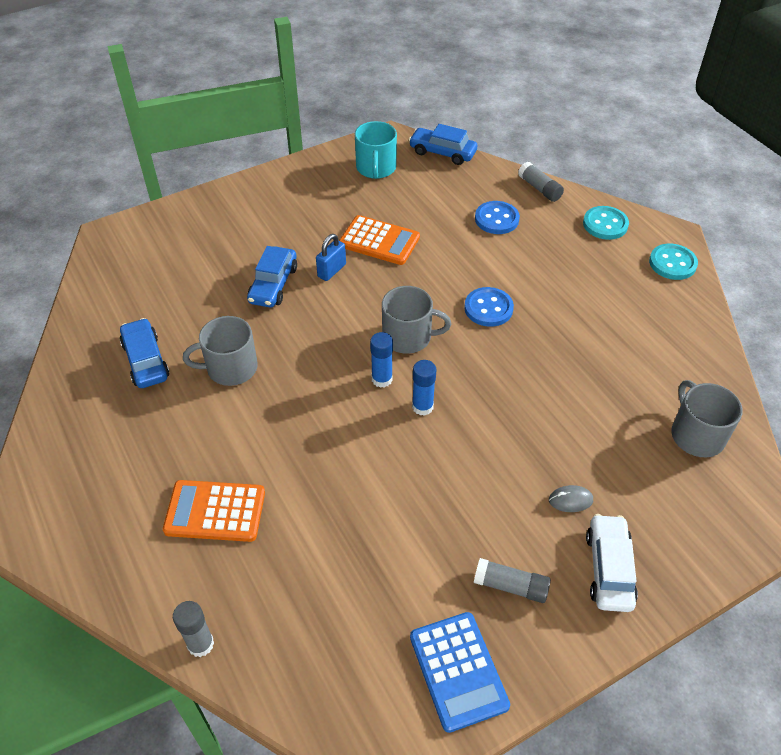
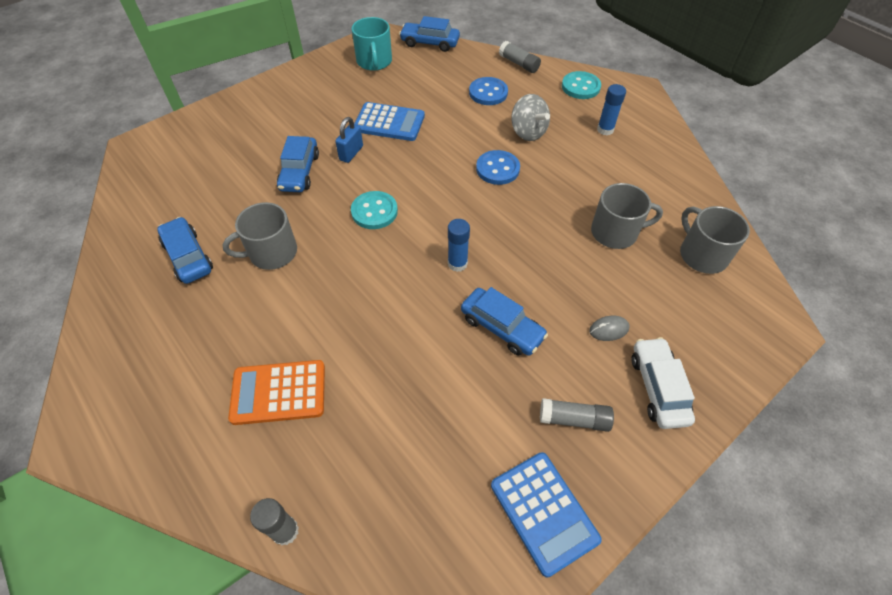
camera: 10 degrees left, 5 degrees up
(379, 241) = (389, 123): orange calculator -> blue calculator
(382, 379) = (415, 244): blue glue stick -> blue glue stick (605, 130)
(408, 337) = (432, 203): grey mug -> grey mug (615, 232)
(455, 481) = (502, 327): none -> blue car
(532, 271) = (528, 132): none -> grey spinning top
(672, 263) = (644, 112): turquoise button -> turquoise button (374, 211)

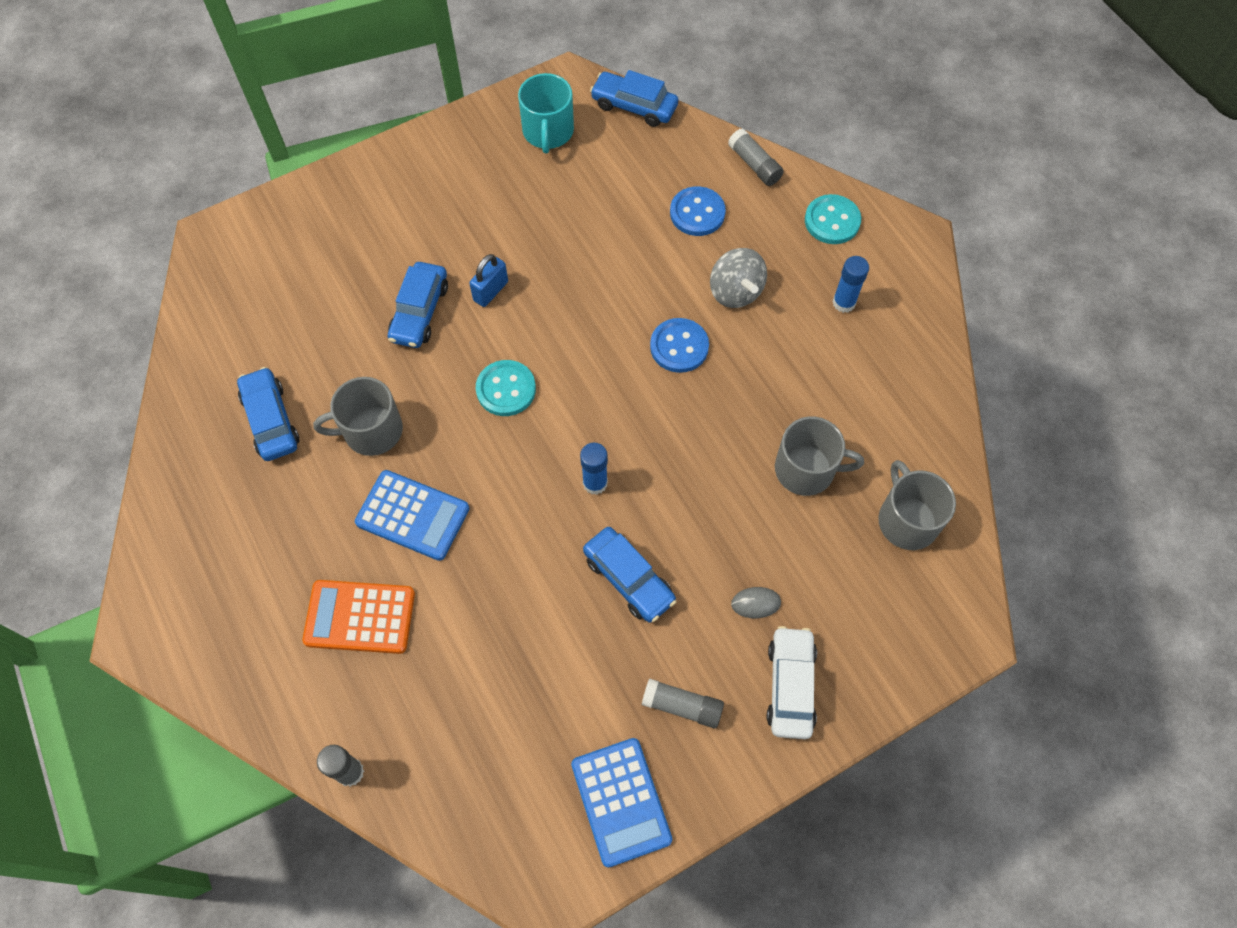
camera: 10 degrees right, 10 degrees up
(389, 123) = (550, 247): blue calculator -> blue calculator (412, 515)

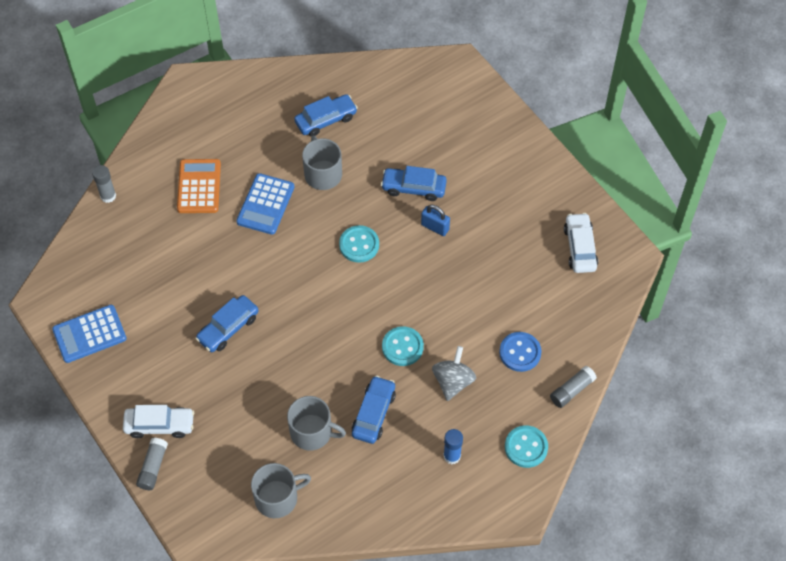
camera: 85 degrees right, 5 degrees down
(548, 131) = (580, 248): turquoise mug -> white car
(595, 483) = (294, 303): blue glue stick -> none
(634, 106) = (615, 303): blue car -> blue car (373, 414)
(679, 346) = (402, 347): blue button -> turquoise button
(682, 706) = (146, 363): grey glue stick -> grey glue stick (153, 467)
(735, 291) = (453, 381): grey spinning top -> grey spinning top turned 135 degrees clockwise
(755, 603) = (214, 403): grey mouse -> none
(806, 469) = (312, 432): grey mug -> grey mug turned 75 degrees counterclockwise

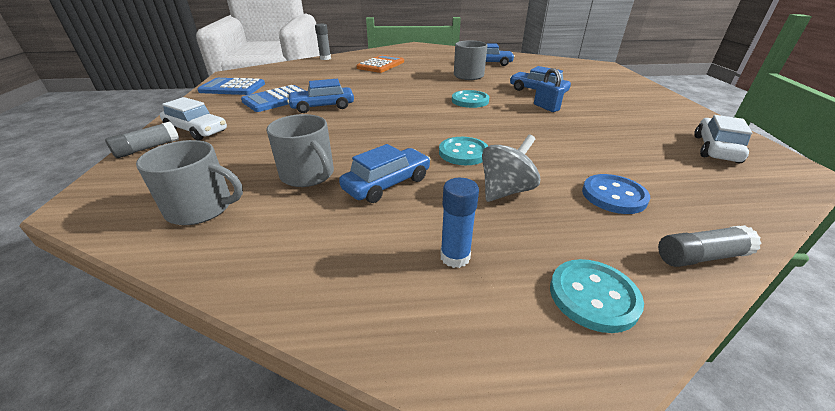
camera: 30 degrees right, 25 degrees down
(265, 204) = (416, 76): blue calculator -> blue calculator (277, 99)

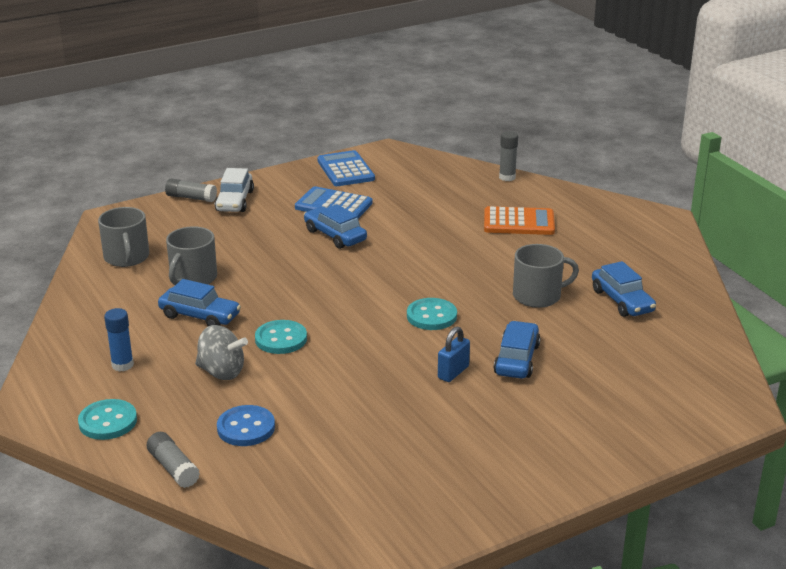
camera: 65 degrees right, 5 degrees down
(715, 149) = (406, 499): white car -> none

